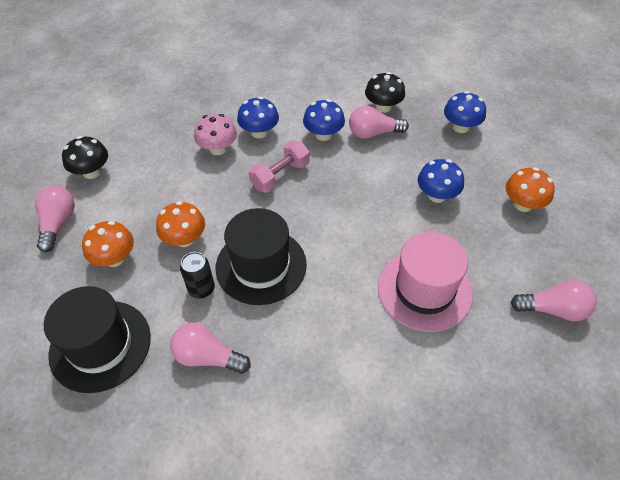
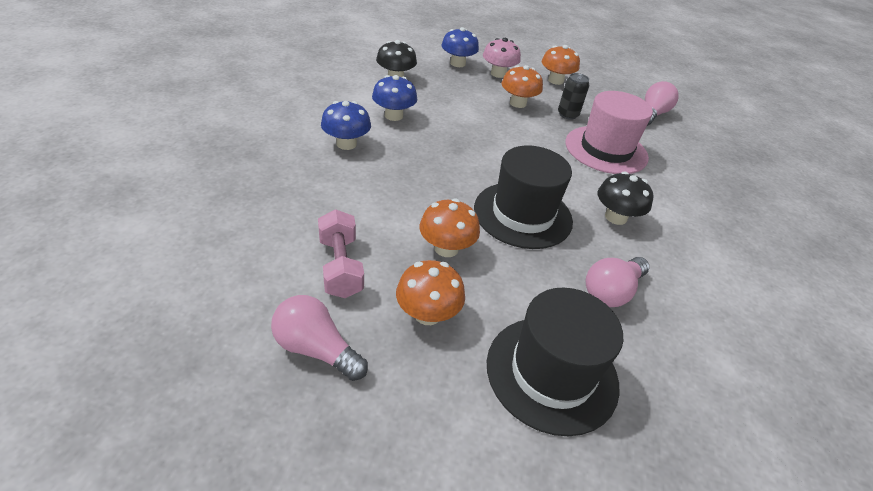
camera: 65 degrees left, 10 degrees down
(92, 172) = (255, 283): black mushroom -> black mushroom (615, 217)
(201, 289) = (524, 263): black can -> black can (567, 115)
(218, 149) = (338, 176): pink mushroom -> pink mushroom (498, 74)
(280, 176) = (420, 158): pink dumbbell -> pink dumbbell (340, 267)
(373, 133) = (421, 95): pink light bulb -> none
(437, 195) = (518, 103): blue mushroom -> orange mushroom

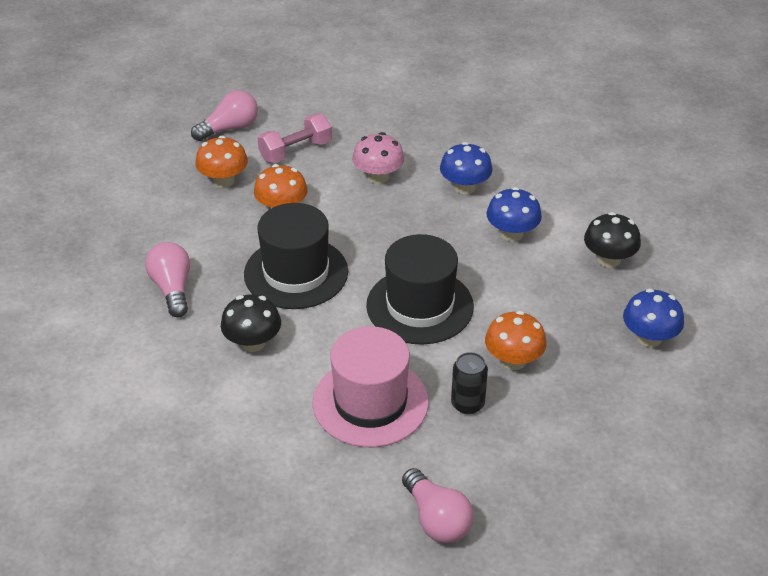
camera: 120 degrees right, 0 degrees up
(340, 267) = (295, 151): pink dumbbell -> pink dumbbell turned 45 degrees counterclockwise
(498, 74) = (608, 374): pink mushroom -> pink mushroom (378, 177)
(552, 373) = (134, 221): black hat -> black hat (420, 306)
(555, 80) = (574, 440): orange mushroom -> none

